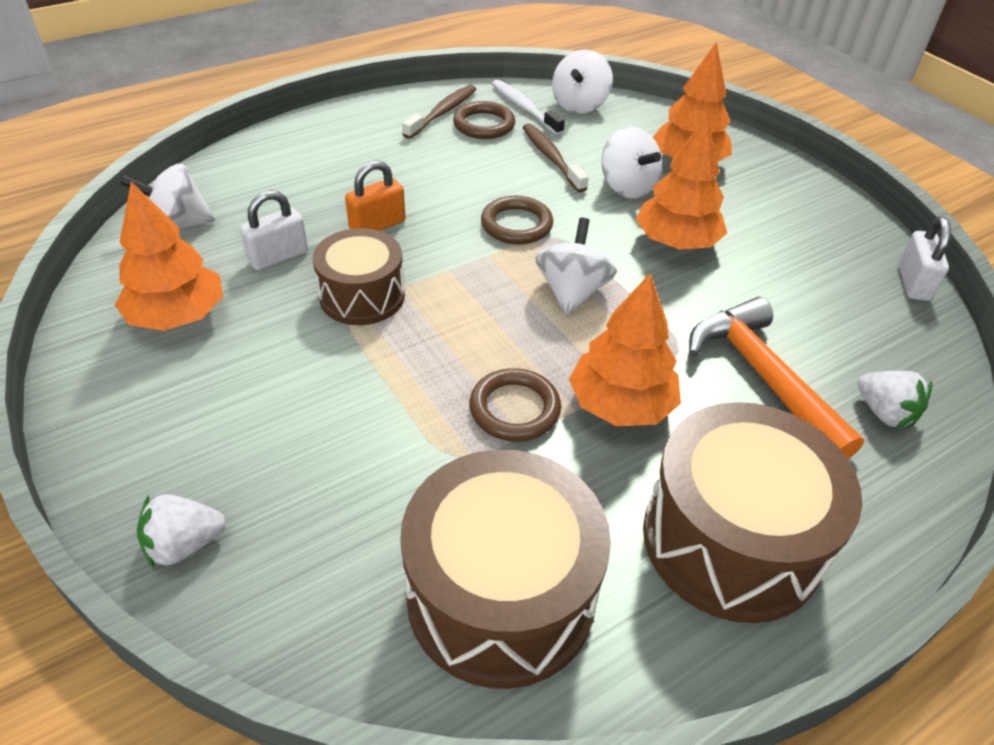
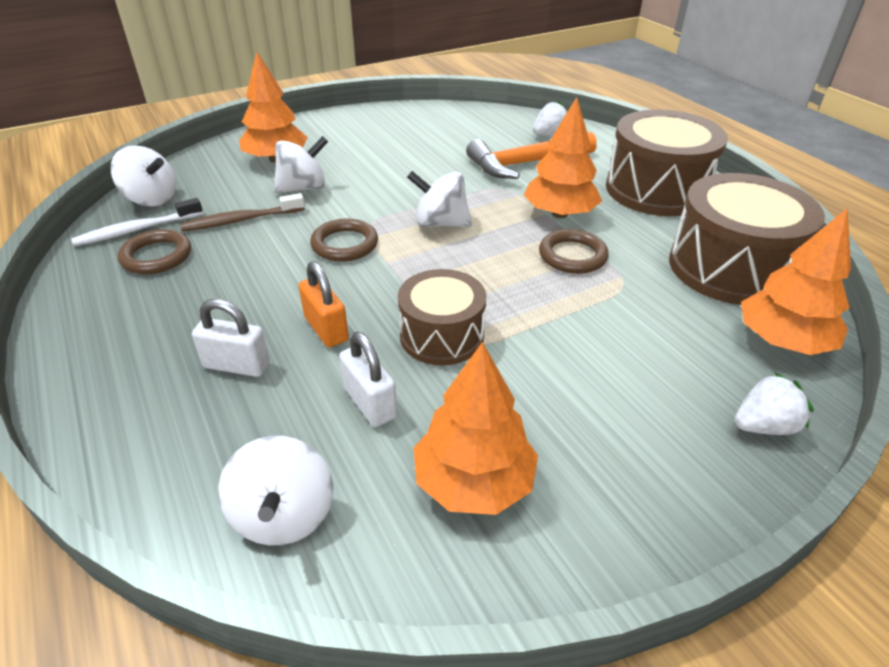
camera: 85 degrees left, 5 degrees down
(184, 545) = (763, 426): white strawberry -> white strawberry turned 90 degrees counterclockwise
(442, 112) = (112, 283): brown toothbrush -> none
(676, 242) = (383, 175): orange tree -> orange tree (782, 341)
(913, 283) = (437, 108): white padlock -> white padlock (237, 365)

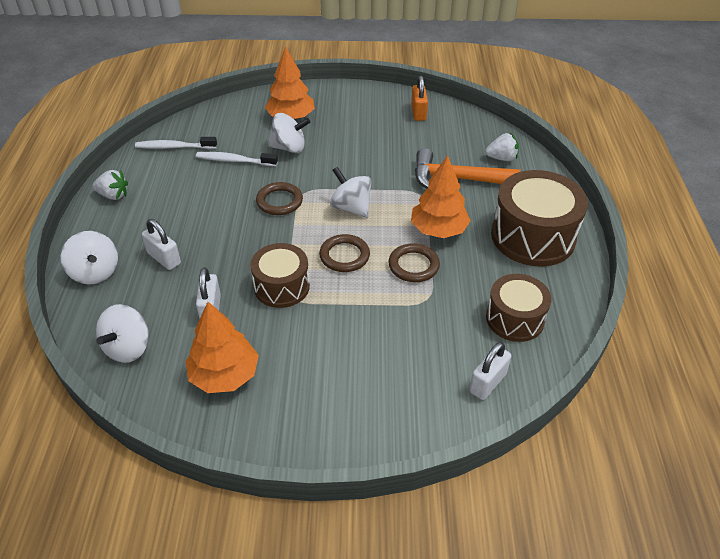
camera: 30 degrees right, 5 degrees up
(151, 199) = (196, 126): white spinning top -> white spinning top (95, 272)
(156, 256) = (172, 170): brown ring -> brown ring (344, 256)
(241, 220) = (234, 161): brown toothbrush -> white toothbrush
(326, 329) = (224, 255): orange padlock -> orange padlock (418, 113)
(730, 268) = (514, 319): brown drum -> brown drum, size x0.62
(763, 426) = (410, 424): white strawberry -> white strawberry (113, 195)
(782, 341) = (487, 383): orange tree -> white padlock

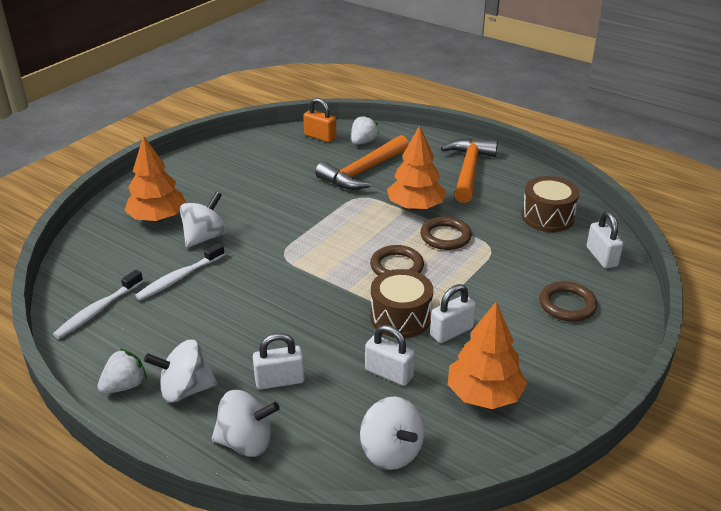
camera: 55 degrees left, 10 degrees down
(279, 201) = (279, 274): brown ring -> brown ring (567, 305)
(287, 323) = (451, 332): none -> white padlock
(351, 208) = (337, 237): white spinning top -> white spinning top (185, 390)
(418, 113) = (251, 151): orange padlock -> orange padlock (320, 137)
(533, 236) = (468, 170): brown drum -> orange hammer

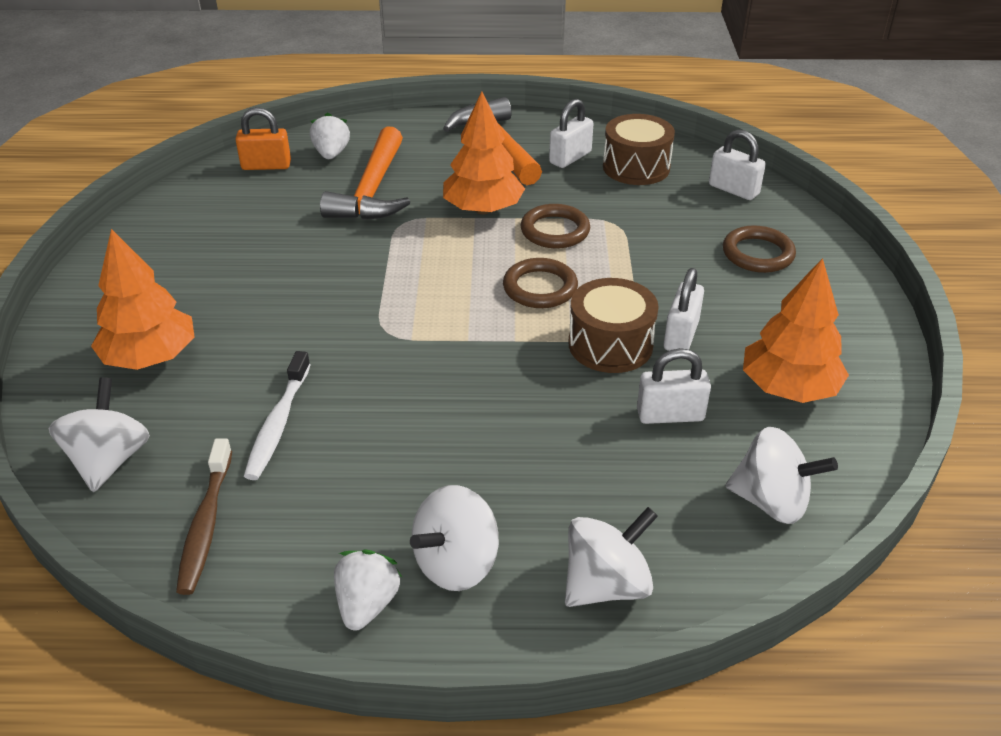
camera: 35 degrees left, 5 degrees up
(98, 310) = (206, 524): white toothbrush -> brown toothbrush
(205, 237) = (253, 354): white spinning top -> white spinning top (109, 460)
(279, 381) = (560, 488): white padlock -> white padlock (570, 158)

